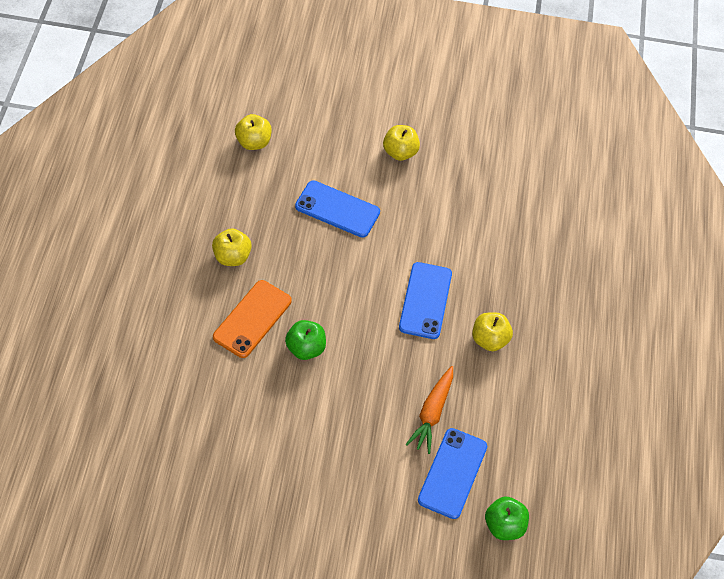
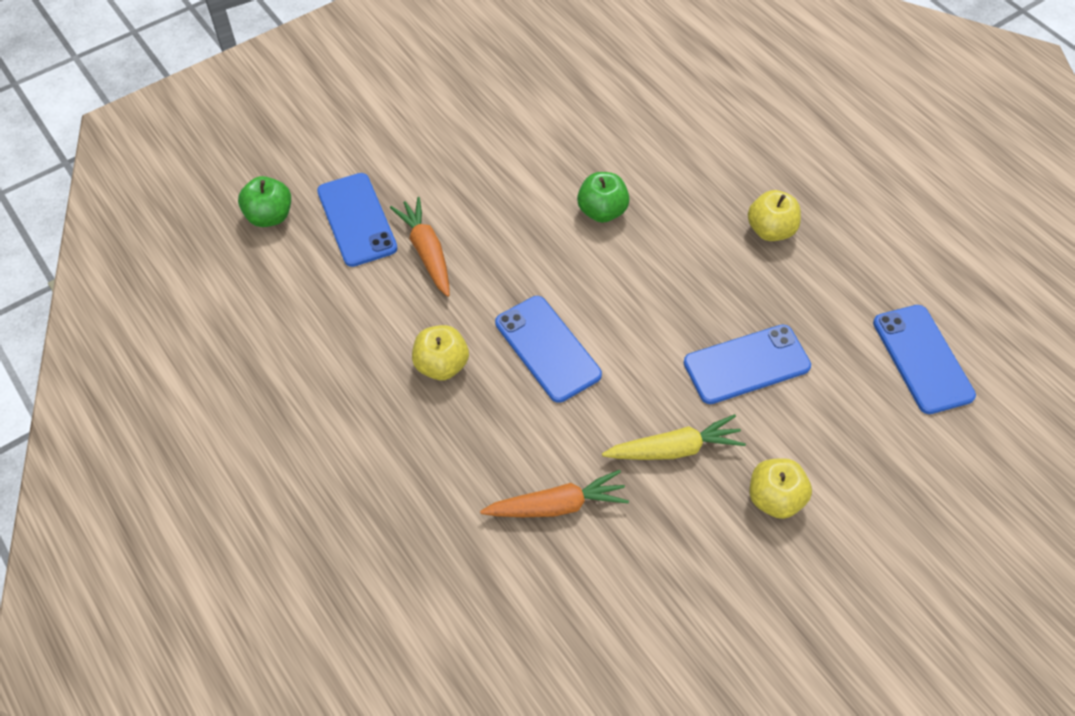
camera: 140 degrees right, 0 degrees up
(252, 319) = (678, 196): orange phone -> none
(253, 142) = (922, 359): yellow apple -> blue phone
(419, 206) = (674, 449): none -> yellow carrot
(500, 229) = (557, 505): none -> orange carrot

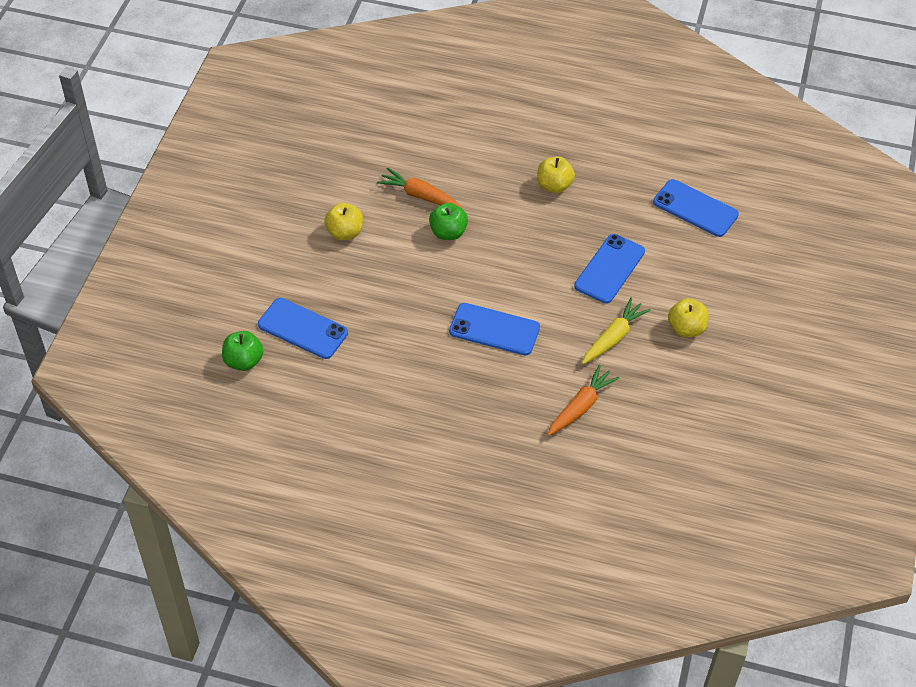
camera: 40 degrees left, 5 degrees down
(426, 252) = (367, 320): orange carrot -> orange carrot (419, 195)
(441, 365) = (443, 377): yellow apple -> yellow apple (345, 232)

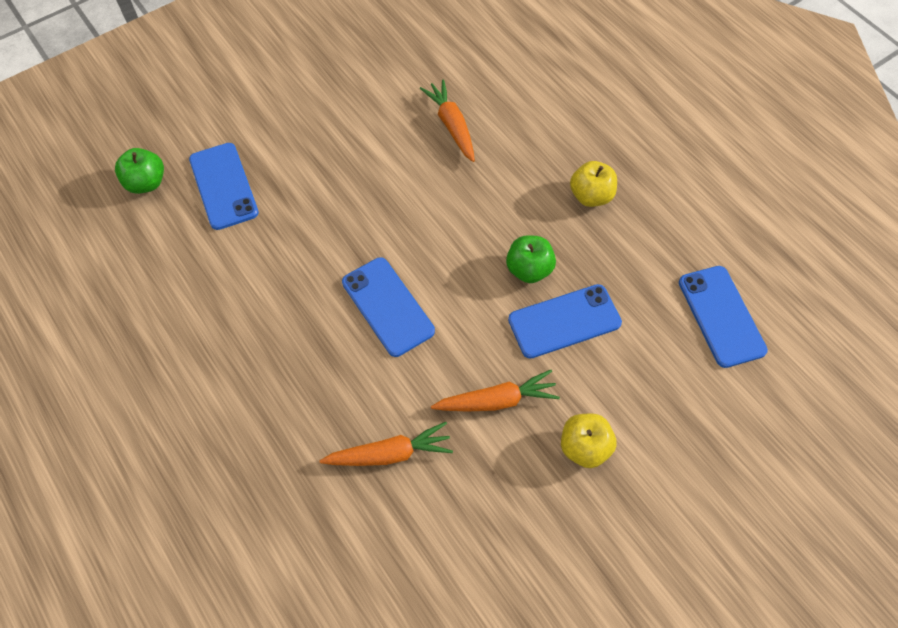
camera: 40 degrees right, 10 degrees up
(345, 232) = (350, 119): yellow apple -> none
(448, 232) = (442, 178): green apple -> green apple (529, 269)
(613, 337) = (497, 400): yellow carrot -> orange carrot

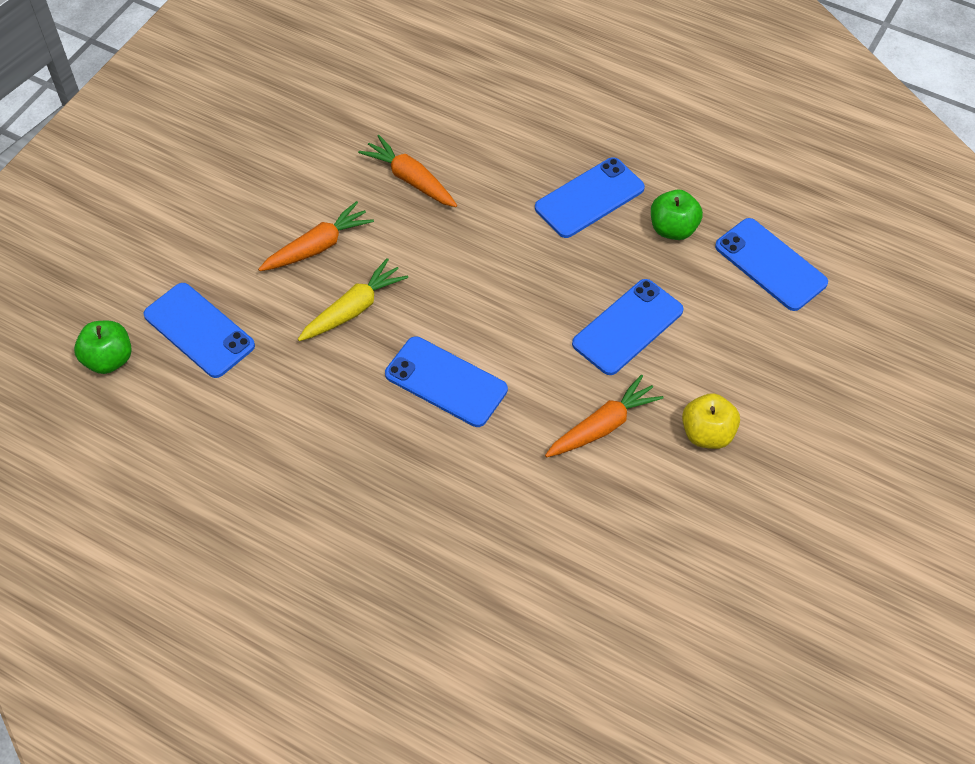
camera: 25 degrees left, 5 degrees down
(349, 215) = (353, 309): none -> yellow carrot
(390, 453) = (527, 517): orange carrot -> orange carrot (318, 246)
(529, 269) = (567, 291): green apple -> green apple (673, 229)
(590, 196) = (589, 198): yellow apple -> blue phone

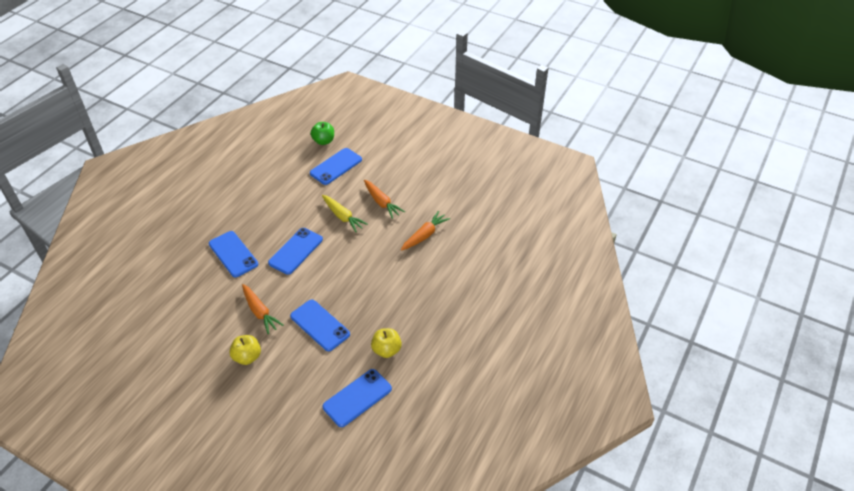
camera: 90 degrees right, 10 degrees down
(589, 198) = (410, 311): blue phone -> blue phone (233, 254)
(673, 229) = (386, 350): green apple -> yellow apple

